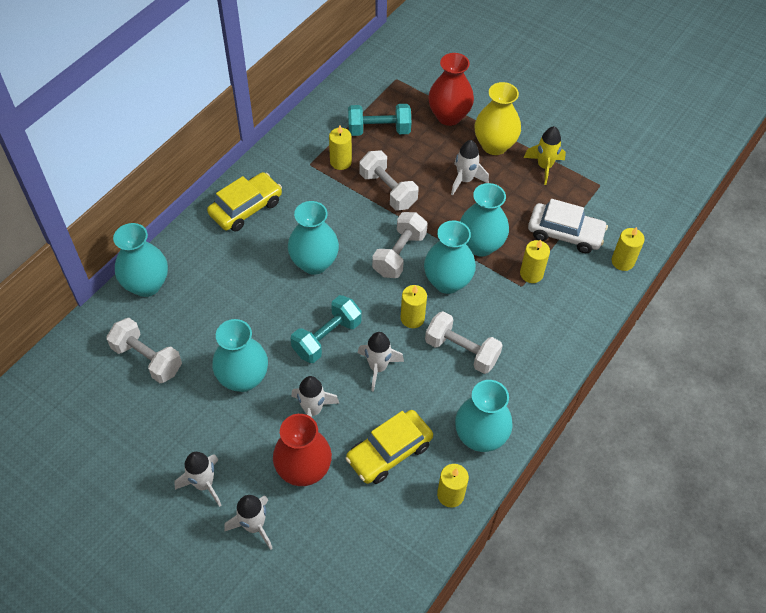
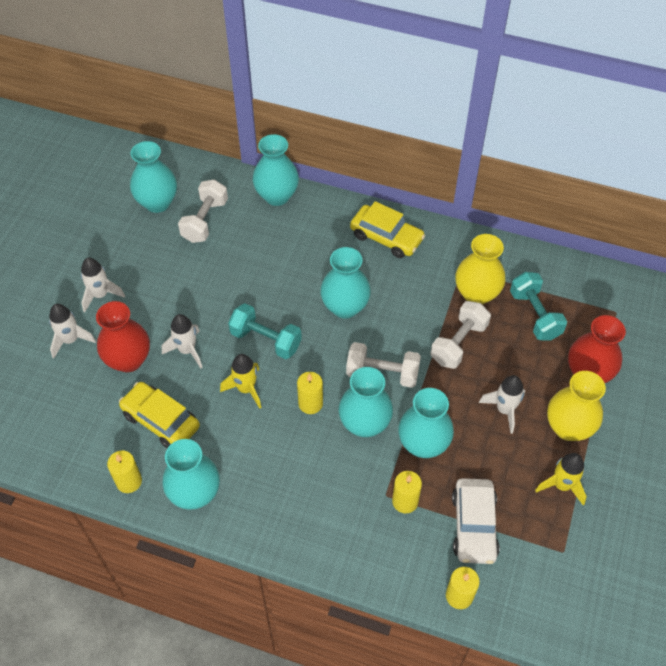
camera: 75 degrees right, 0 degrees up
(243, 378) = (205, 291): turquoise vase -> turquoise vase (157, 203)
(340, 162) = (476, 294): yellow candle -> yellow vase
(378, 368) = (246, 389): white rocket -> yellow rocket
(461, 351) = (286, 455): white dumbbell -> none

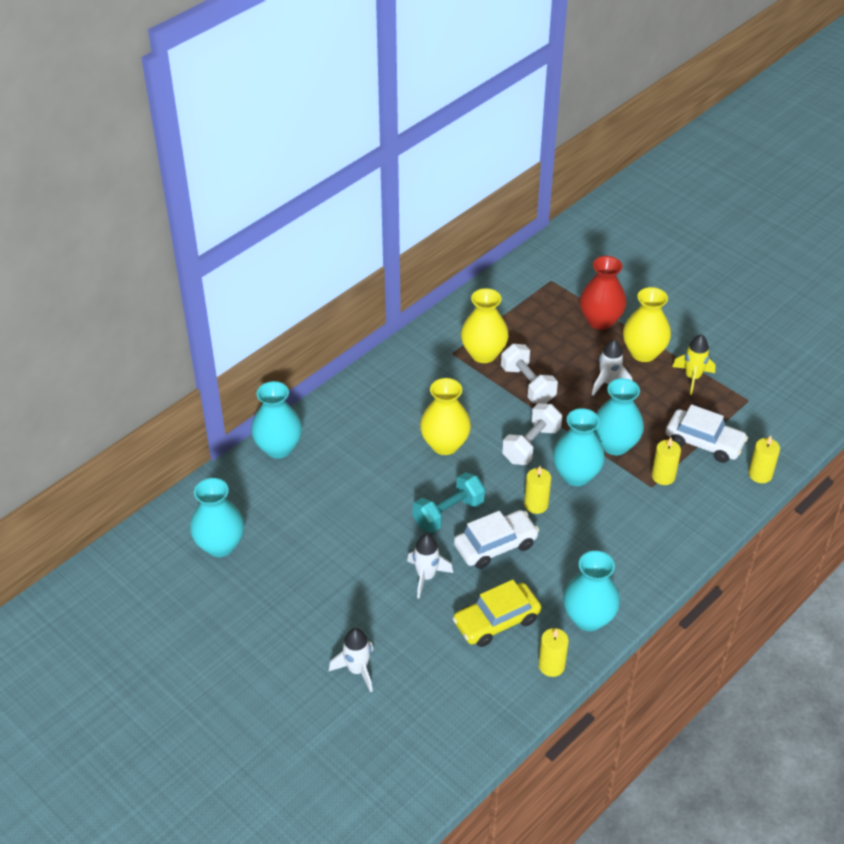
camera: 65 degrees left, 10 degrees down
(100, 295) = (314, 628): white rocket -> none
(128, 360) = (411, 627): red vase -> none
(205, 221) = (272, 513): white dumbbell -> none
(246, 389) = (495, 545): yellow rocket -> white car
(345, 307) = (445, 444): turquoise vase -> yellow vase
(386, 237) = (383, 388): yellow car -> none
(535, 315) = (526, 327): turquoise dumbbell -> none

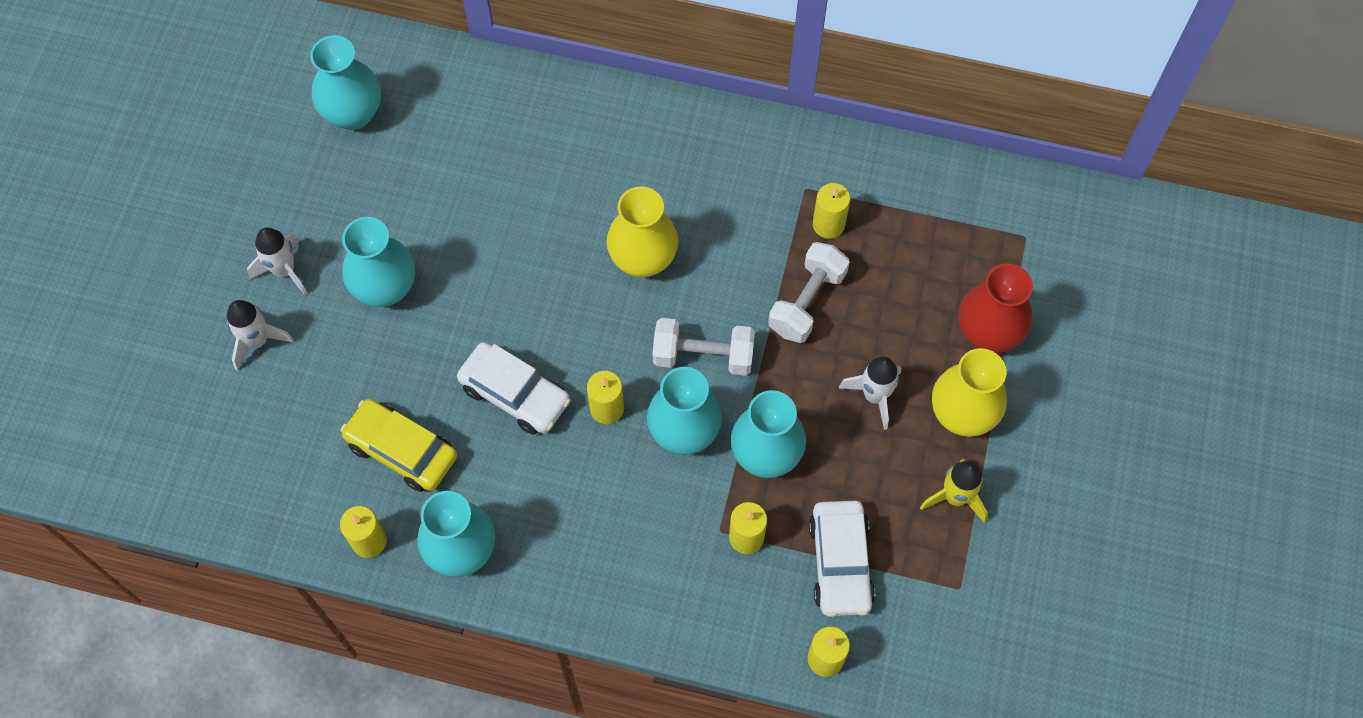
camera: 60 degrees right, 20 degrees up
(278, 448) = (528, 89): turquoise vase -> turquoise vase (385, 288)
(426, 576) = (425, 343): white rocket -> white rocket (284, 271)
(448, 513) = (535, 318): turquoise dumbbell -> none
(483, 354) = (828, 224): yellow vase -> yellow candle

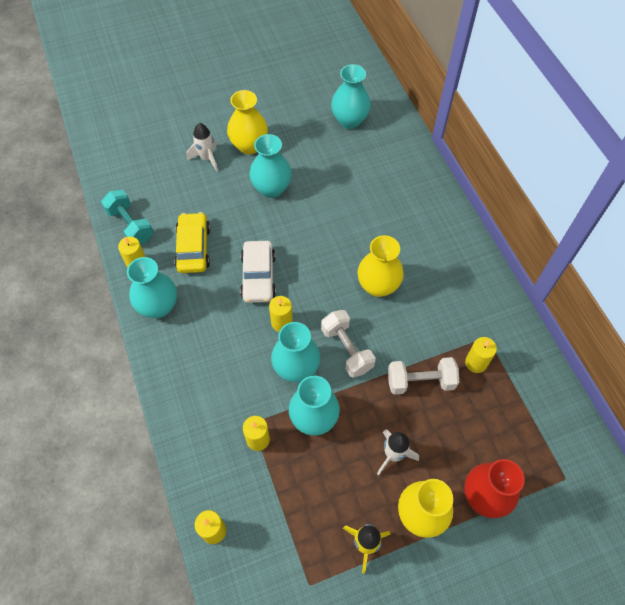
camera: 55 degrees right, 5 degrees down
(284, 271) = (249, 146): white rocket -> yellow vase
(292, 513) = (130, 225): none -> turquoise dumbbell
(840, 563) = (277, 501): white car -> none

